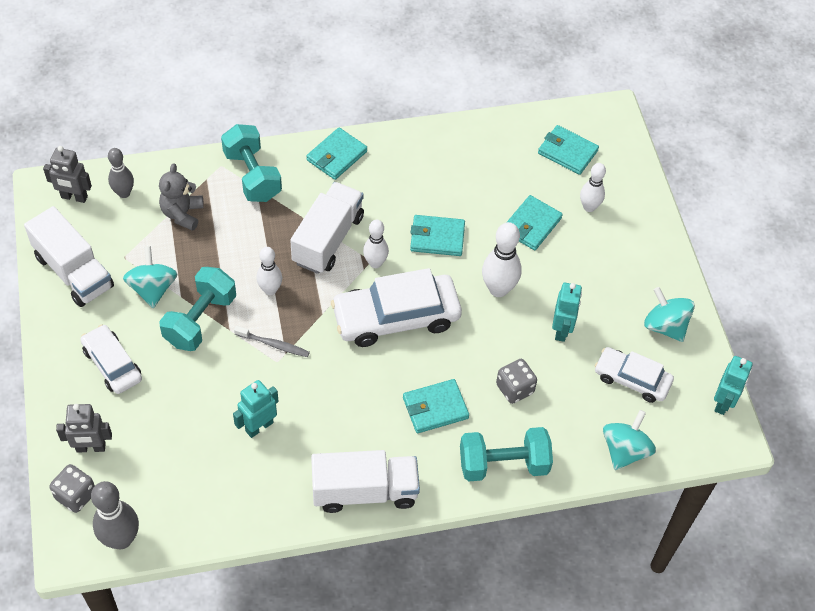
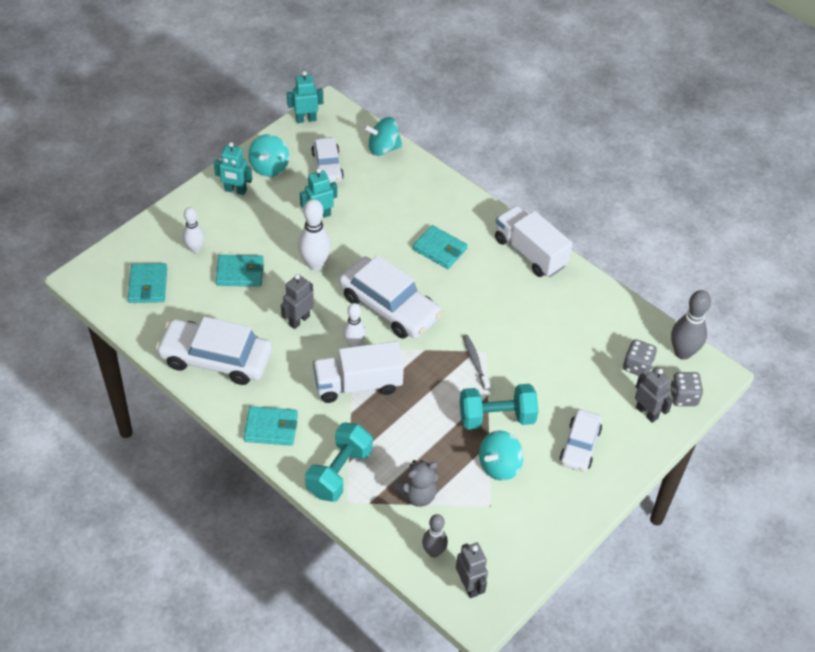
camera: 125 degrees left, 5 degrees down
(74, 272) = (533, 530): white truck -> none
(259, 426) = (541, 331): turquoise robot -> turquoise robot (235, 190)
(270, 290) = (433, 392): white bowling pin -> none
(437, 238) = (299, 320): turquoise wallet -> grey robot
(442, 157) = (216, 358): none -> white car
(503, 464) = (447, 198): turquoise dumbbell -> none
(514, 389) = (387, 218): grey dice -> grey dice (637, 366)

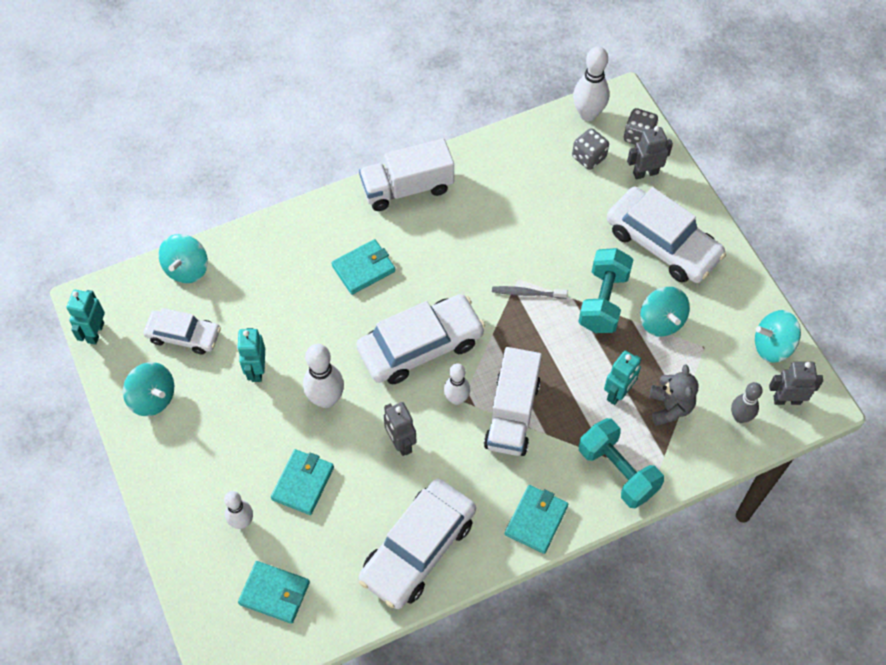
camera: 65 degrees left, 10 degrees up
(235, 190) = (171, 448): turquoise robot -> turquoise robot (618, 393)
(519, 560) = (772, 346): none -> turquoise spinning top
(580, 445) = (662, 243): white car -> white car, size x1.67
(682, 352) = (588, 114): grey bowling pin -> white bowling pin

